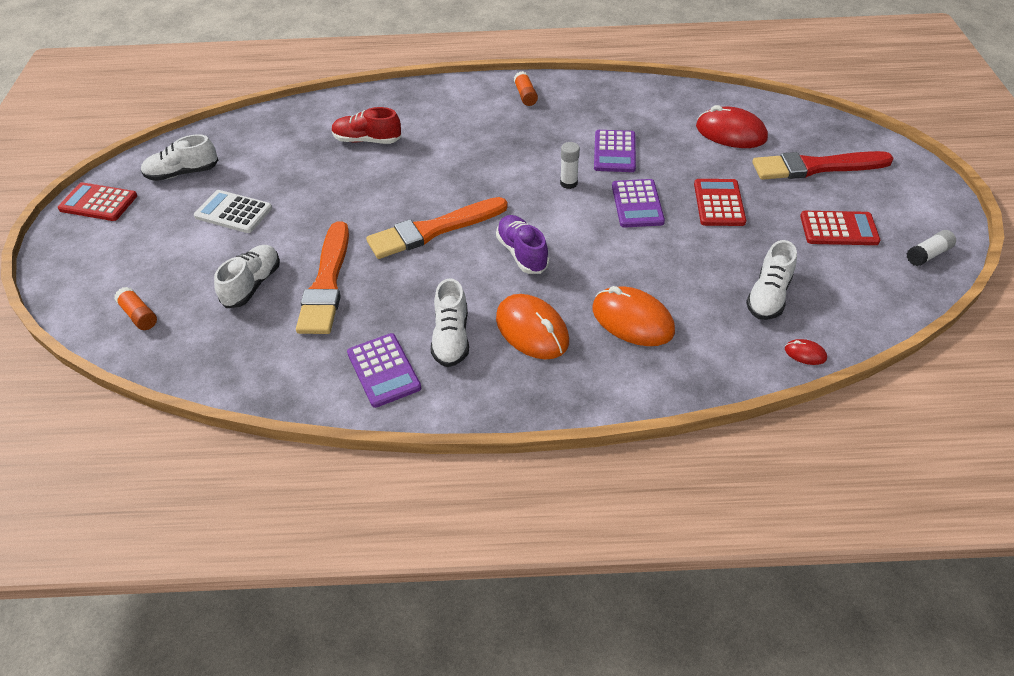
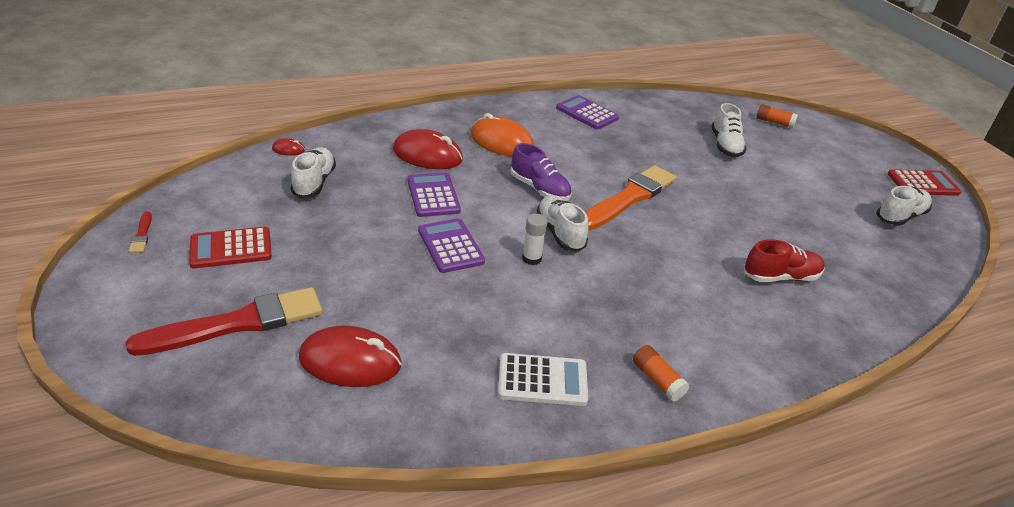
camera: 155 degrees right, 10 degrees down
(233, 212) = (808, 190): white calculator -> white calculator (542, 380)
(327, 283) = (674, 152): orange brush -> none
(451, 338) = (556, 132): white shoe -> white shoe (560, 233)
(614, 152) = (497, 306): purple calculator -> purple calculator (433, 195)
(632, 320) = (427, 155): orange mouse -> red mouse
(719, 203) = (362, 259): red calculator -> none
(928, 255) = (142, 235): white glue stick -> red brush

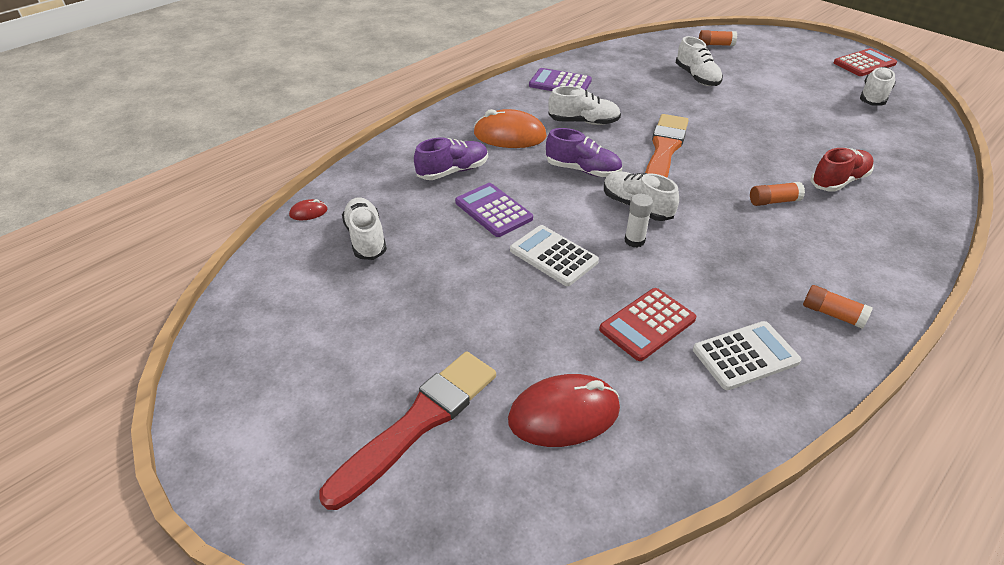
camera: 20 degrees left, 5 degrees up
(142, 235) = (226, 366): red brush -> none
(231, 248) = (340, 343): red calculator -> red calculator (647, 324)
(427, 155) = (453, 171): red mouse -> purple shoe
(450, 246) = (553, 256): purple calculator -> white calculator
(578, 151) = (583, 122): none -> white shoe
(695, 272) = (774, 201): none -> orange glue stick

